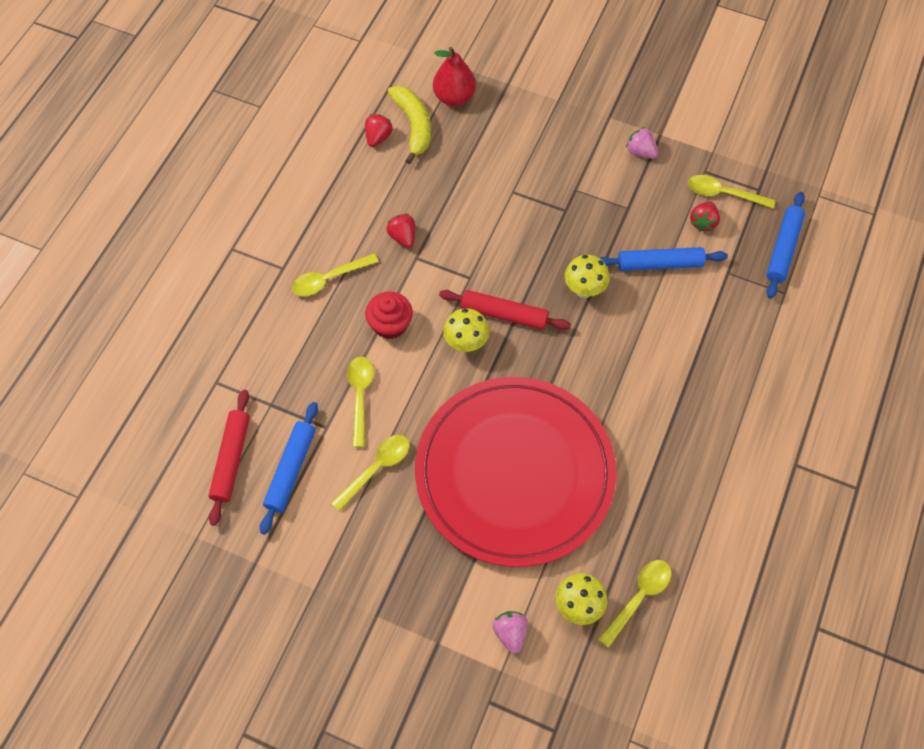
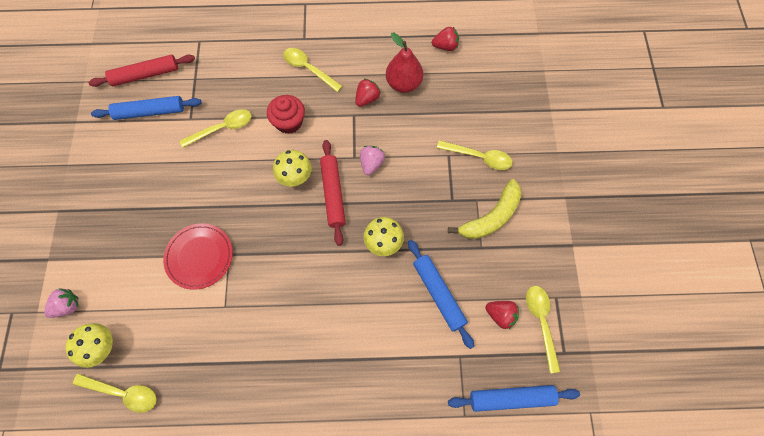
camera: 65 degrees right, 5 degrees up
(376, 468) = (169, 163): yellow spoon -> yellow spoon (479, 157)
(413, 126) = (469, 64): yellow banana -> yellow banana (491, 217)
(454, 97) = (513, 79): red pear -> red pear (403, 84)
(514, 472) = (199, 257): red plate -> red plate, size x0.42
(640, 152) = (544, 236): pink strawberry -> pink strawberry (371, 164)
(703, 222) = (500, 315): red strawberry -> red strawberry turned 150 degrees counterclockwise

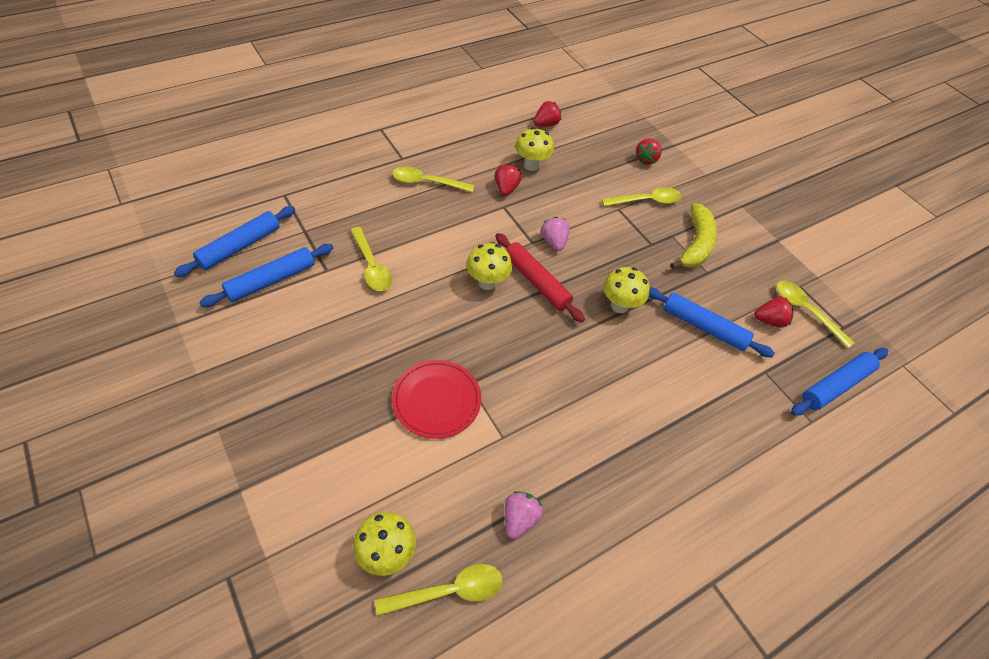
camera: 35 degrees left, 15 degrees down
(68, 306) = (305, 530): pink strawberry -> pink strawberry (519, 519)
(145, 75) = (240, 246): red rolling pin -> blue rolling pin
(222, 128) = (372, 266): yellow spoon -> yellow spoon turned 120 degrees clockwise
(289, 122) = (441, 235): red cupcake -> none
(403, 84) = (531, 165): red pear -> yellow mushroom
(511, 115) = (646, 159): none -> red strawberry

